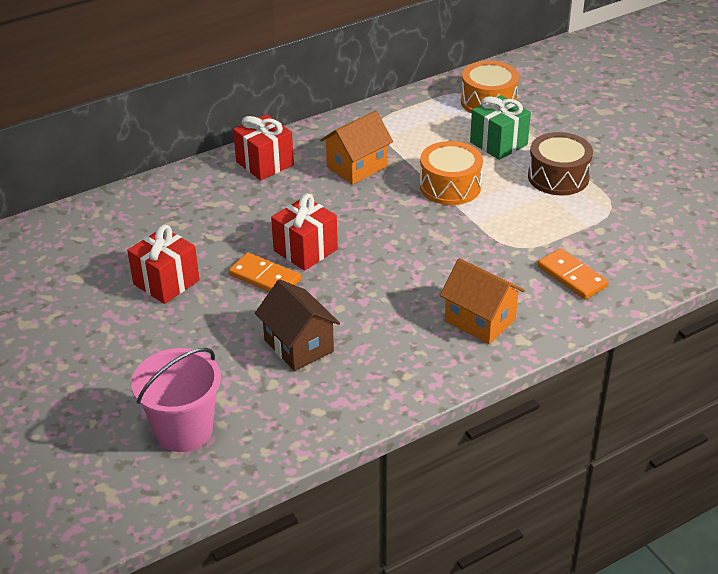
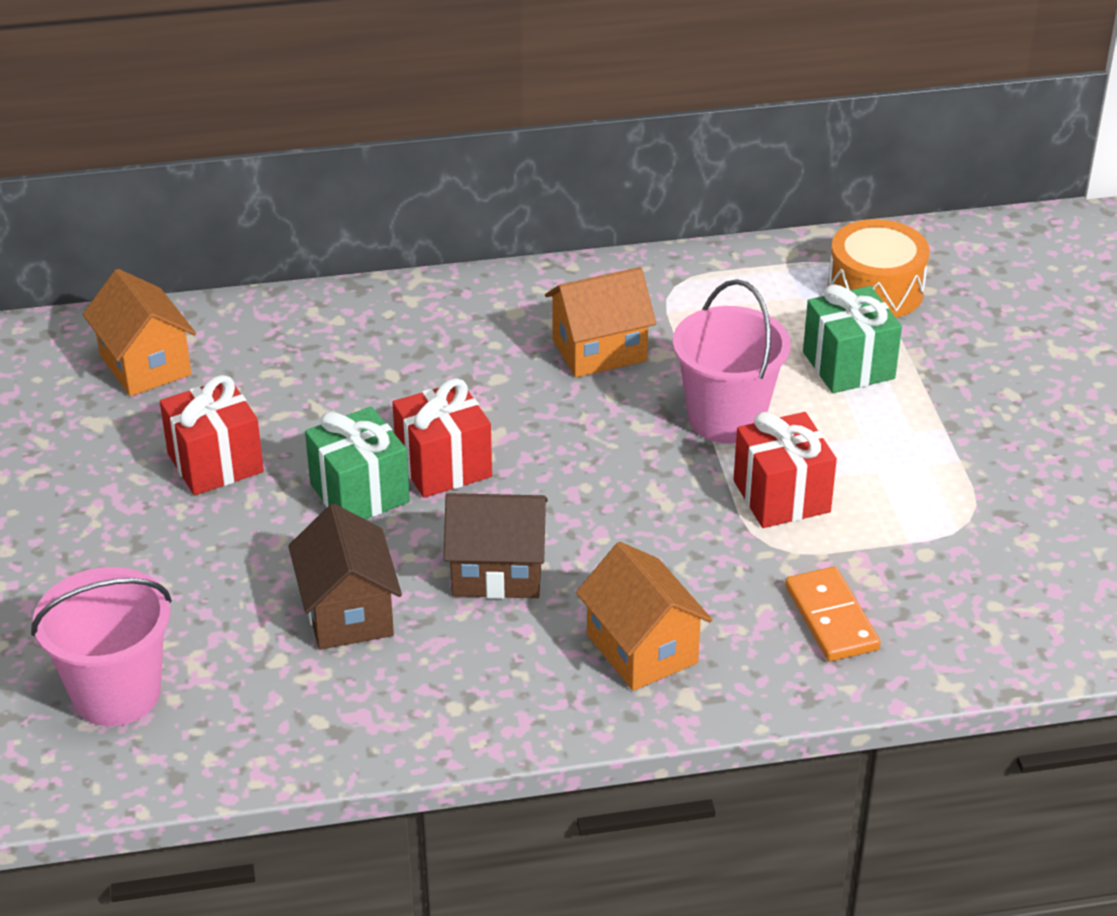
camera: 20 degrees right, 0 degrees up
(88, 237) = (145, 365): none -> orange house
(265, 163) = (462, 311): red gift -> red gift (781, 496)
(265, 277) = (359, 493): orange domino -> green gift
(372, 300) = (497, 572): none -> brown house
(450, 186) = (726, 418): orange drum -> pink bucket
(558, 177) = (912, 446): brown drum -> none

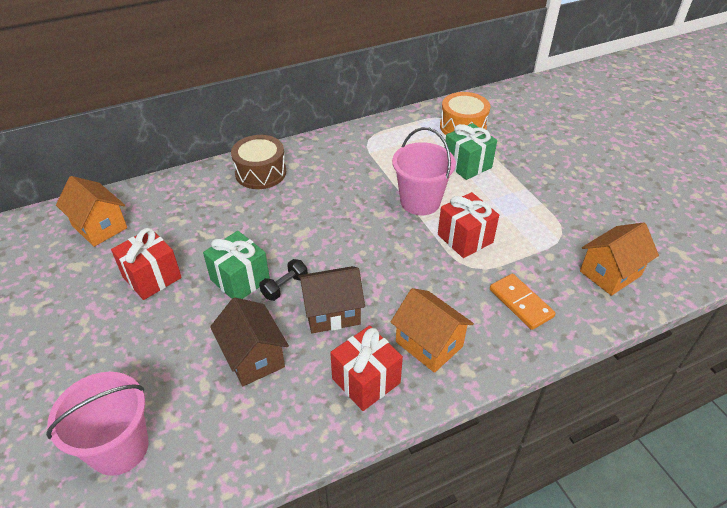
camera: 15 degrees left, 5 degrees up
(431, 517) = (285, 287): none -> black dumbbell
(443, 466) = (282, 255): red gift -> red gift (366, 380)
(449, 316) = (260, 172): none -> brown drum
(599, 350) = (343, 177): orange house -> orange house (610, 273)

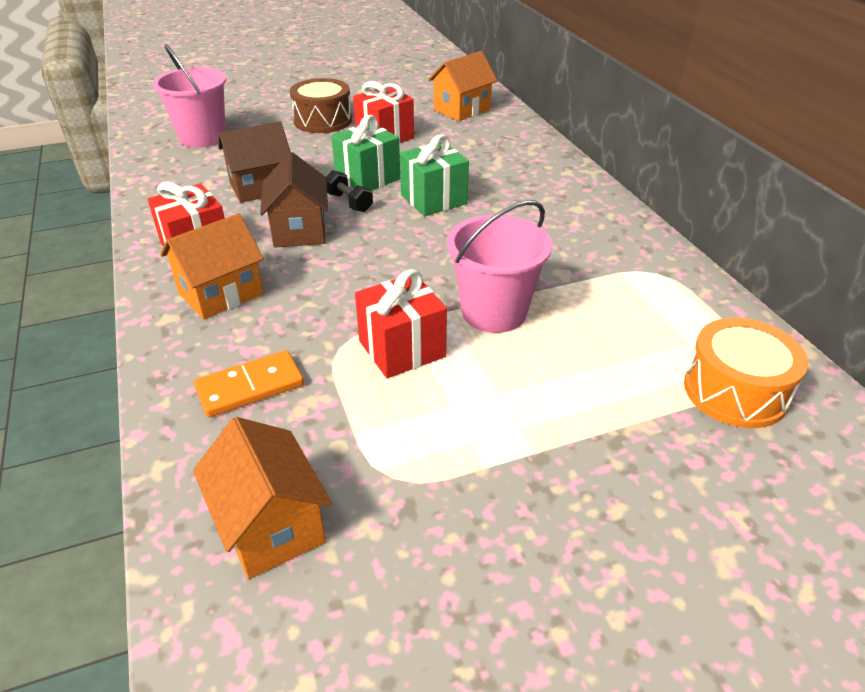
camera: 95 degrees right, 5 degrees down
(260, 172) = (557, 186): brown drum -> brown drum (323, 120)
(467, 165) = (601, 379): green gift -> green gift (433, 199)

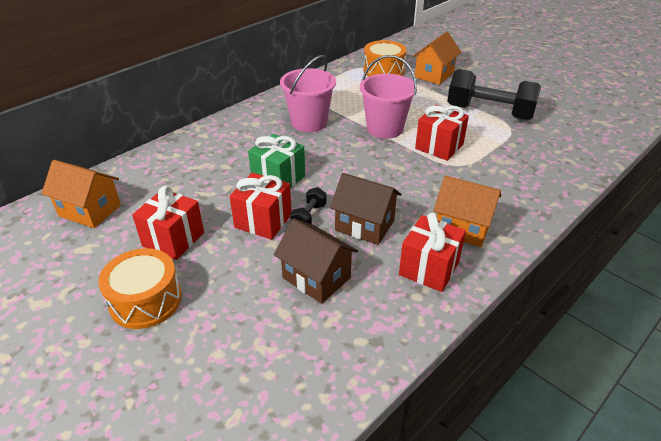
camera: 115 degrees left, 0 degrees up
(202, 137) = (232, 391): pink bucket -> pink bucket (309, 122)
(250, 387) = (513, 181): orange domino -> none
(271, 525) = (564, 146): orange house -> orange house (434, 75)
(299, 230) = (364, 225): brown house -> brown house turned 60 degrees clockwise
(323, 120) = (145, 300): brown drum -> orange drum
(367, 178) = (263, 221): green gift -> red gift
(469, 475) = (489, 112): none -> black dumbbell

